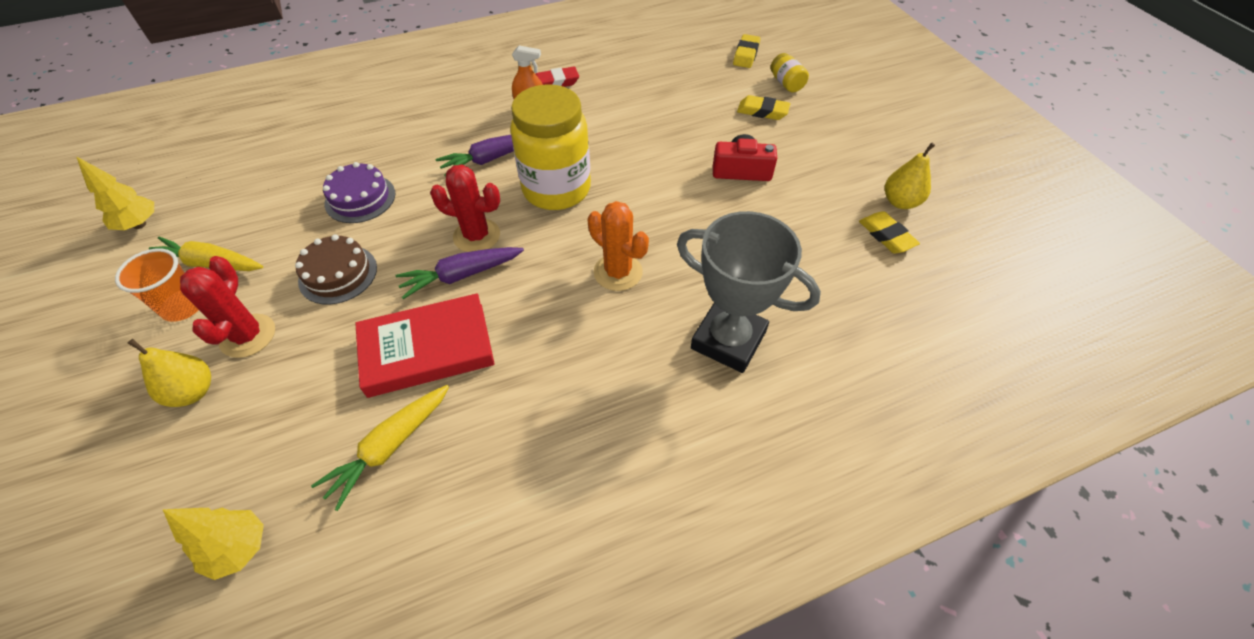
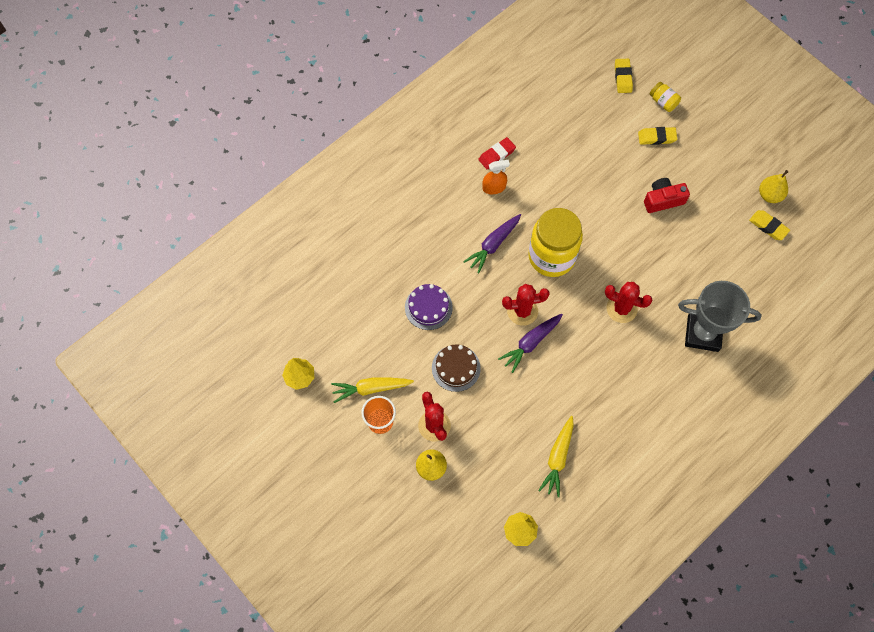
camera: 20 degrees left, 15 degrees up
(427, 349) = (541, 397): red book -> none
(618, 272) = (621, 308): orange cactus -> red cactus

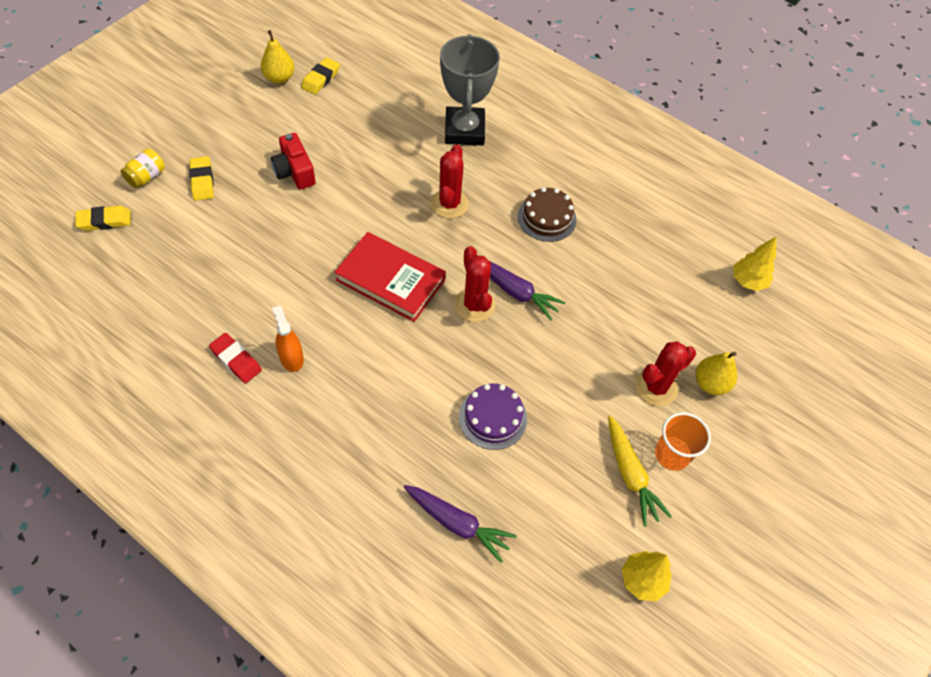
camera: 105 degrees left, 10 degrees down
(456, 368) = (571, 372): brown cake -> brown cake (547, 218)
(493, 244) = (382, 348): purple carrot -> purple carrot (457, 523)
(551, 256) = (390, 280): yellow jar -> red book
(558, 458) = (651, 252): yellow carrot -> none

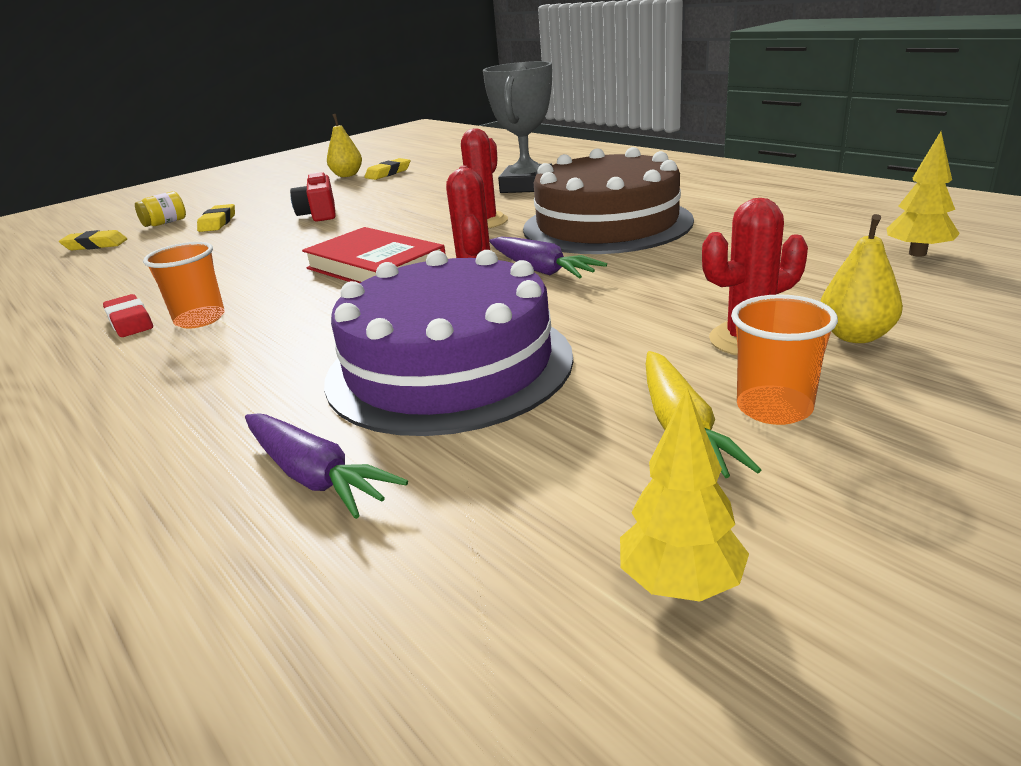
camera: 20 degrees right, 30 degrees down
(291, 358) = (200, 319): orange spray bottle -> orange cup
(493, 418) = (449, 366): purple cake -> purple cake, size x2.11
(547, 218) = (607, 224): brown cake -> brown cake, size x2.11

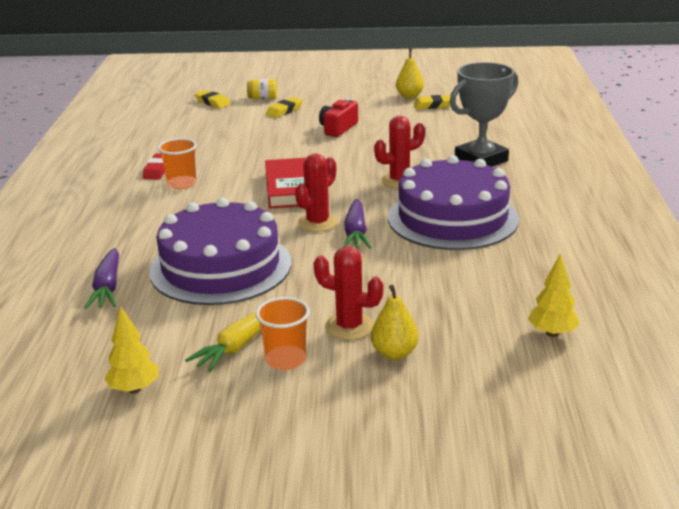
camera: 40 degrees right, 0 degrees up
(607, 224) = (452, 218): brown cake -> purple cake

